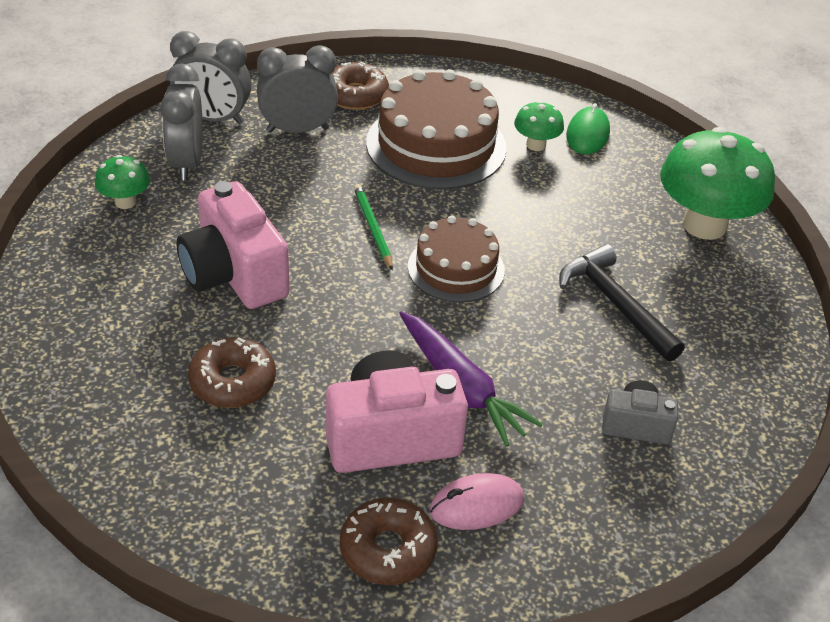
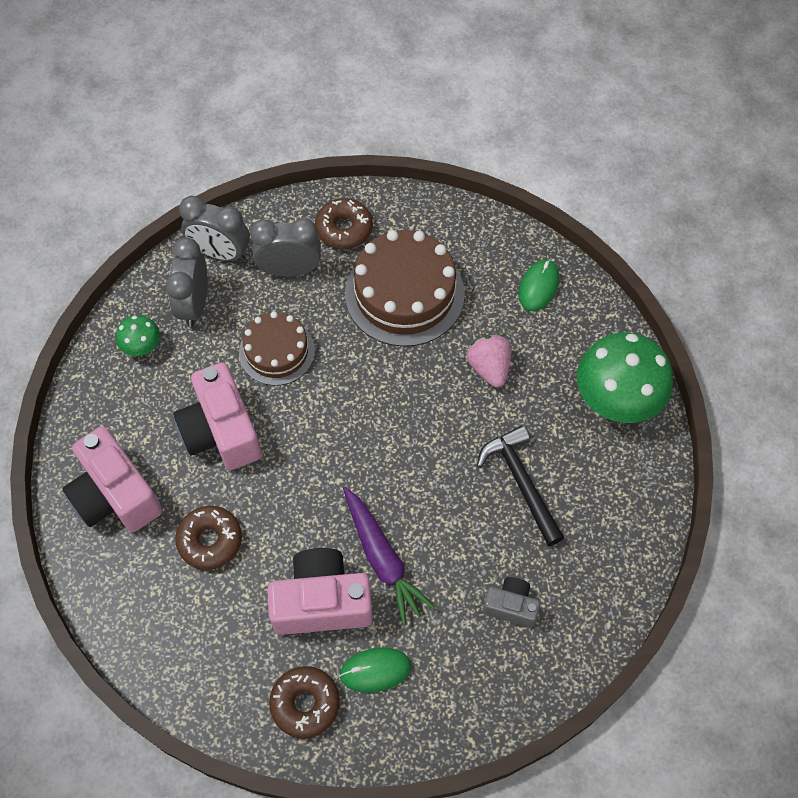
camera: 10 degrees right, 20 degrees up
(102, 343) = (115, 495): none -> pink camera
(372, 228) = (337, 387): green pencil -> none
(456, 268) = (398, 436): brown cake -> brown cake (277, 351)
(476, 505) = (375, 670): pink mouse -> green mouse
(536, 145) = (490, 297): green mushroom -> none
(549, 203) = (489, 367): none -> pink strawberry

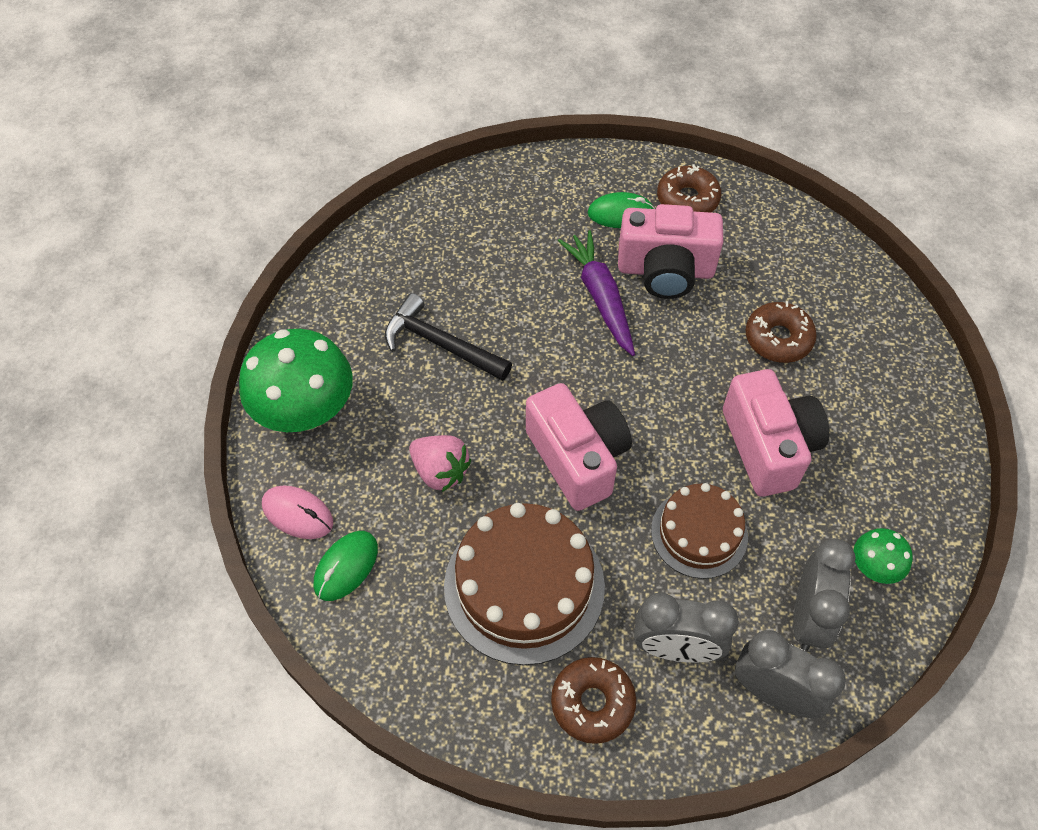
camera: 170 degrees left, 5 degrees down
(115, 495) = (885, 396): pink camera -> pink camera (577, 458)
(489, 367) = (440, 471): pink strawberry -> pink strawberry turned 45 degrees counterclockwise
(511, 606) = (483, 242): grey camera -> none
(521, 482) = (441, 344): black hammer -> black hammer turned 135 degrees clockwise
(589, 318) = (297, 513): none -> pink mouse

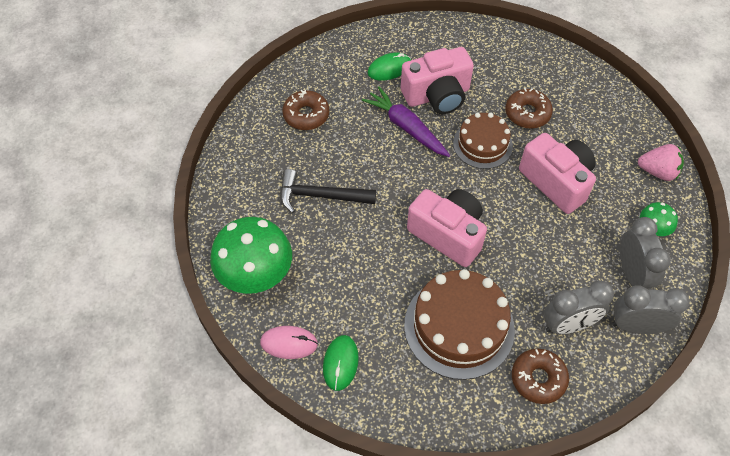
camera: 25 degrees left, 0 degrees up
(440, 471) = (367, 277): pink strawberry -> pink strawberry (657, 171)
(687, 199) = (426, 45): brown donut -> brown donut (306, 115)
(699, 533) = (545, 250): brown cake -> brown cake (482, 144)

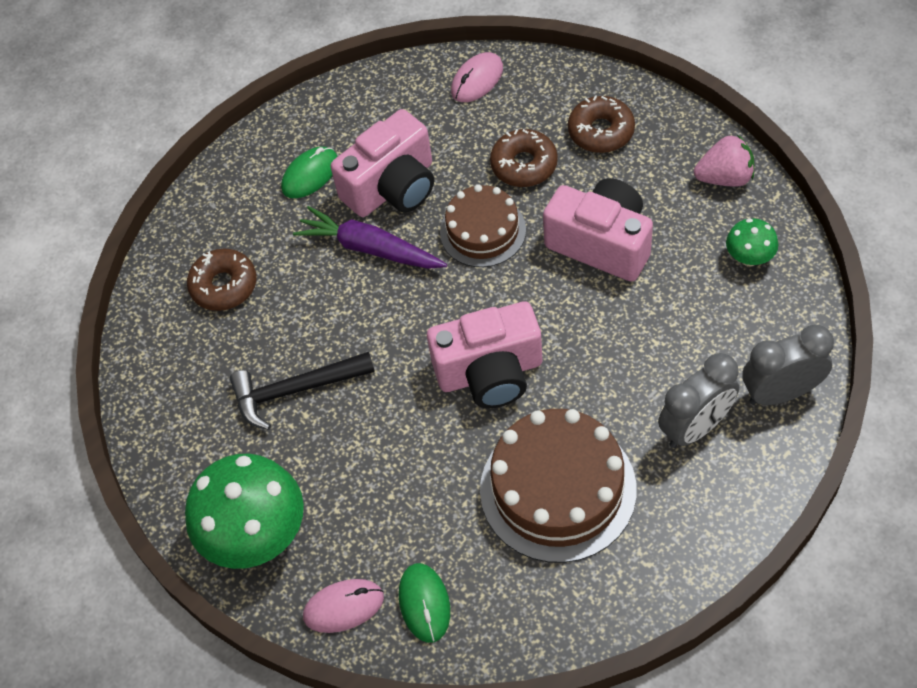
camera: 15 degrees left, 0 degrees up
(448, 234) = (490, 372): pink camera -> pink camera turned 150 degrees clockwise
(520, 50) = (477, 80): none -> pink mouse
(538, 379) = (687, 513): brown donut -> brown donut (601, 131)
(632, 274) = (747, 326): grey clock -> none

